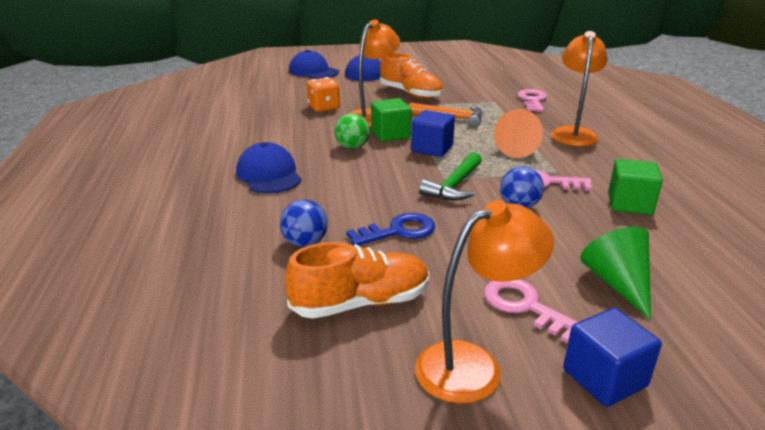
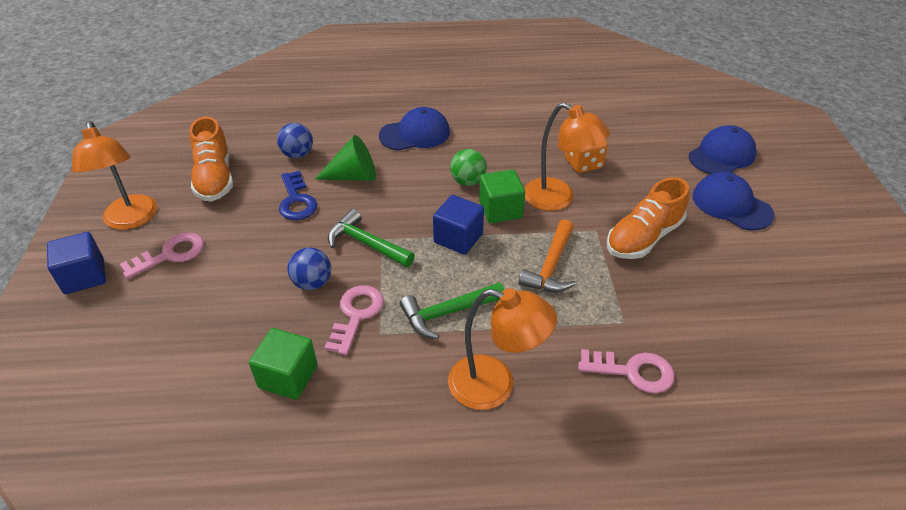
camera: 95 degrees right, 15 degrees up
(519, 149) = (447, 313): orange cone -> green hammer
(617, 283) = (167, 317): green cone -> green cone (353, 176)

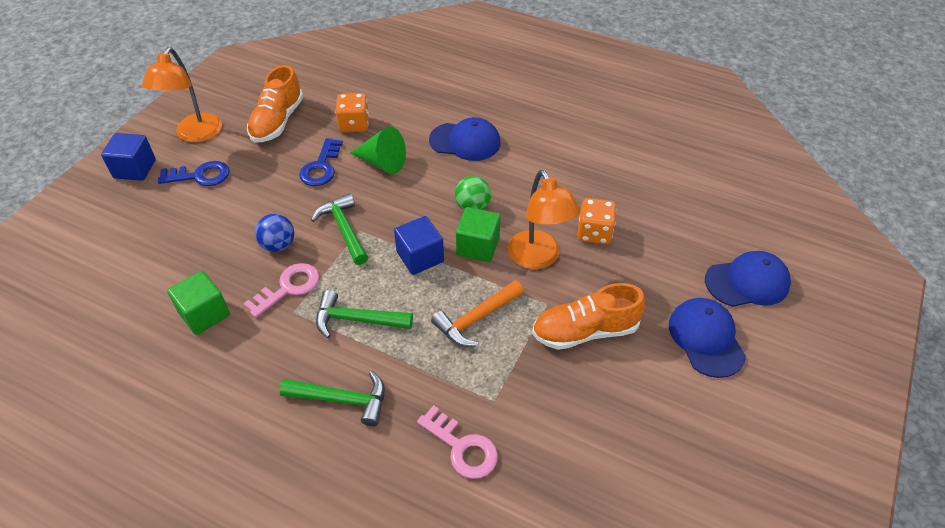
camera: 30 degrees right, 5 degrees up
(170, 254) = (200, 176): pink key -> blue key
(297, 154) = (354, 124): blue ball -> orange dice
(495, 386) = (342, 400): orange lamp -> green hammer

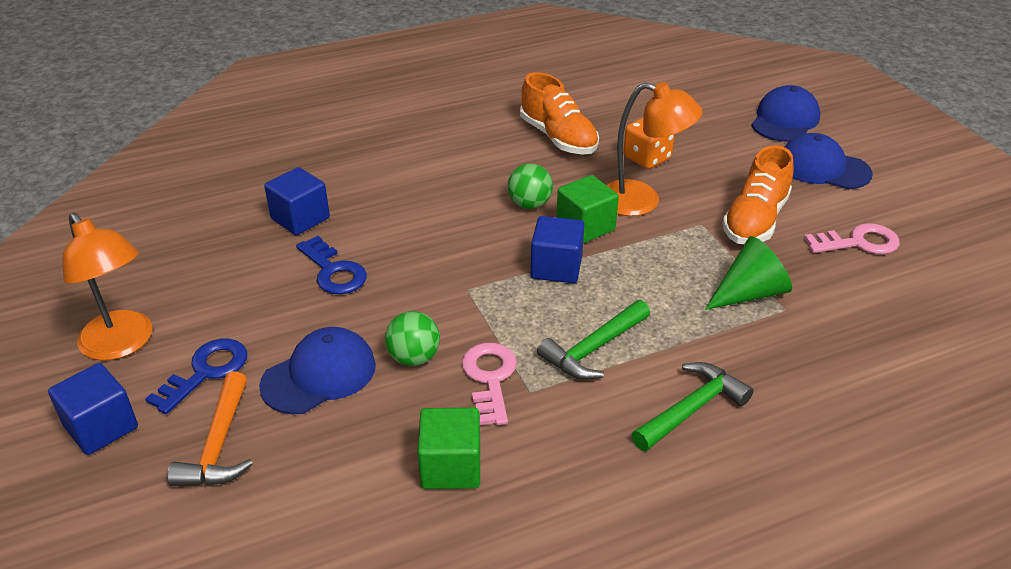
camera: 50 degrees left, 10 degrees down
(277, 121) = (207, 269): orange shoe -> orange shoe (558, 138)
(278, 245) = (414, 358): blue ball -> green ball
(344, 229) = (453, 299): green hammer -> none
(354, 124) = (300, 218): orange dice -> blue cube
(382, 162) = (388, 228): green cone -> green cone (749, 293)
(462, 447) = (822, 355): pink key -> pink key (858, 242)
(465, 141) = (434, 165): blue cap -> blue cap (319, 375)
(476, 319) = (676, 272): orange hammer -> orange hammer (219, 444)

